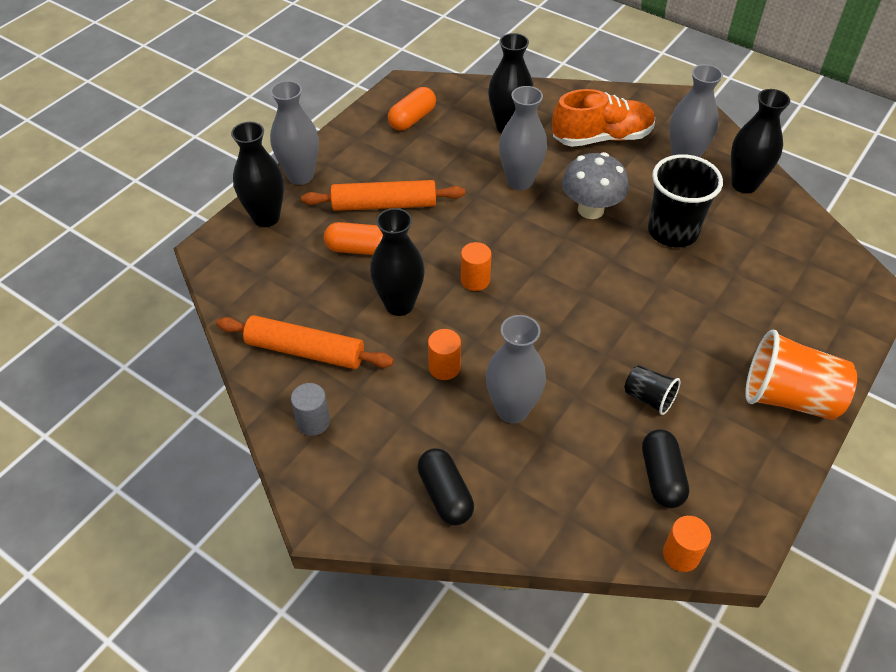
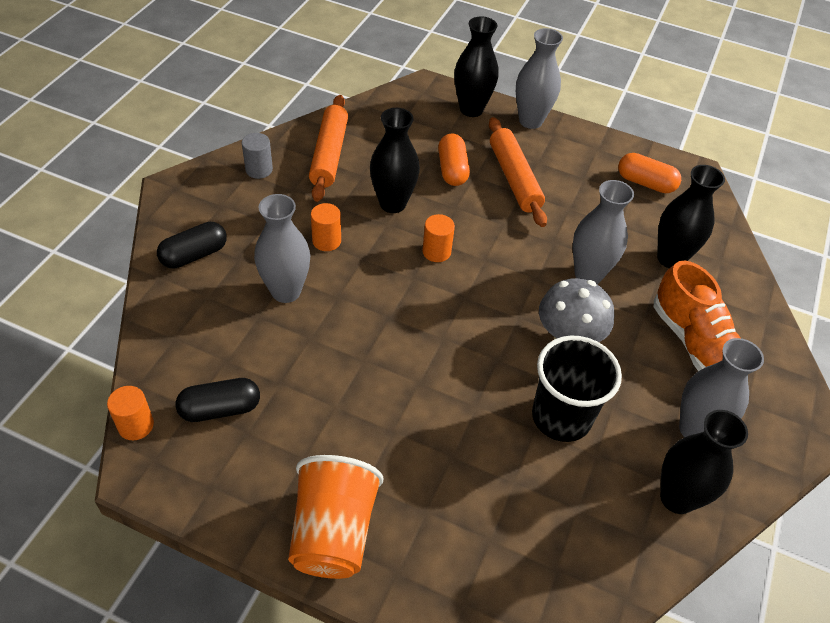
camera: 75 degrees right, 0 degrees up
(648, 398) = (314, 397): black cup -> none

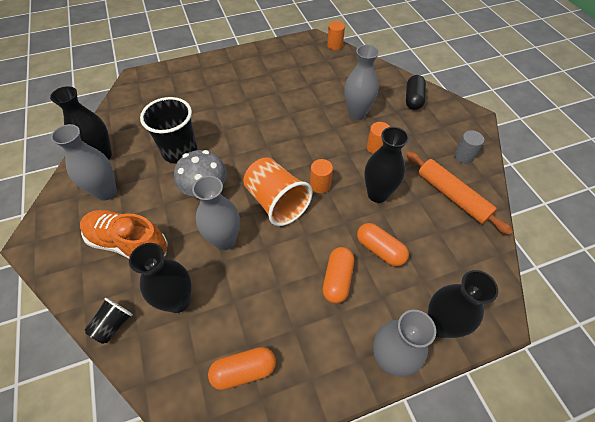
camera: 140 degrees right, 5 degrees up
(220, 409) = (316, 65): black capsule -> none
(333, 532) = (233, 63): orange cup -> orange cup (276, 202)
(514, 178) = (337, 279): orange rolling pin -> orange capsule
(742, 281) = (113, 325): none -> black cup

